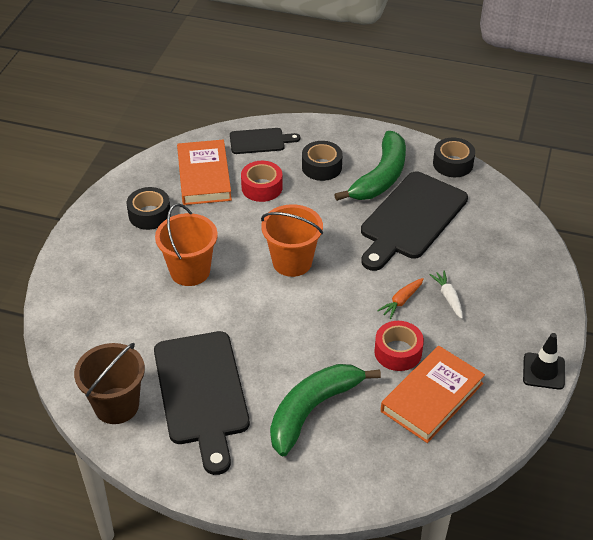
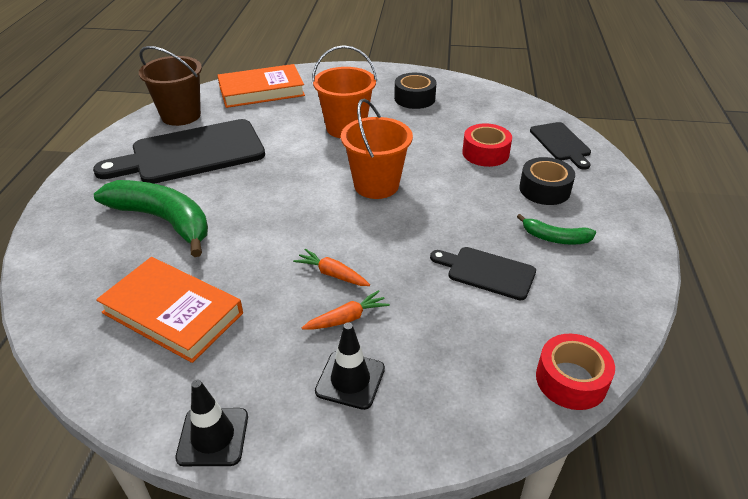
camera: 80 degrees right, 5 degrees down
(204, 176) = (483, 118): orange book -> orange book (261, 91)
(380, 177) = (555, 238): green banana -> green banana, size x0.50
(398, 352) = (246, 277): red tape -> red tape (571, 380)
(411, 219) = (487, 272): black cutting board -> black cutting board, size x0.52
(448, 297) = (347, 318): white carrot -> orange carrot
(453, 164) = (628, 307): black tape -> none
(502, 302) = (350, 380): none -> black traffic cone

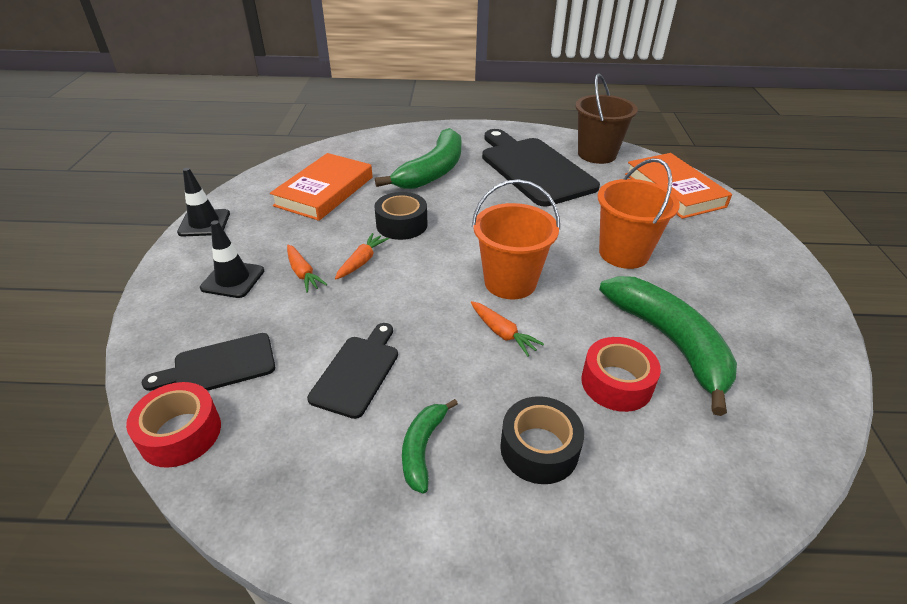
camera: 85 degrees right, 0 degrees up
(414, 98) = (736, 309): black tape -> black tape (401, 224)
(439, 194) = (502, 333): none -> orange carrot
(446, 127) = (669, 342): none -> green banana
(561, 143) = (690, 491): black cutting board -> black cutting board (219, 366)

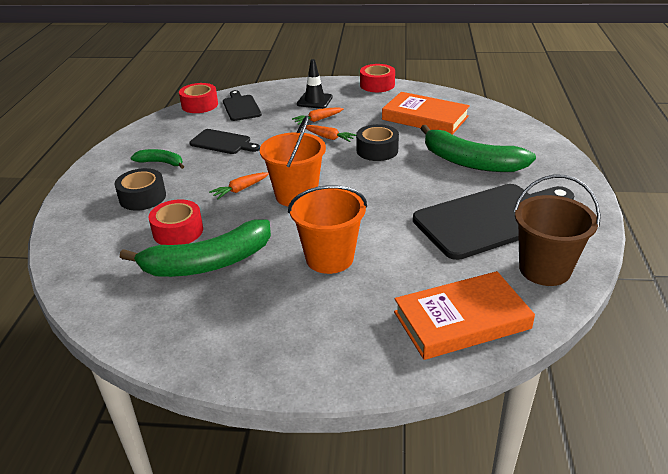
camera: 95 degrees right, 5 degrees down
(204, 223) = (377, 85): black traffic cone -> red tape

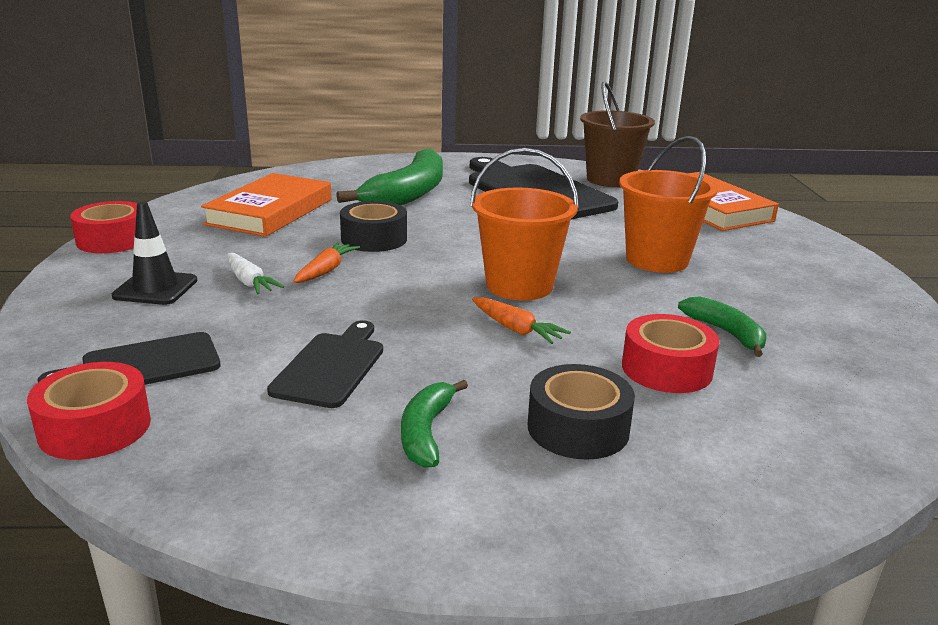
camera: 100 degrees left, 10 degrees down
(208, 263) = (726, 333): green banana -> green banana, size x0.50
(318, 120) = (249, 282): orange carrot -> white carrot

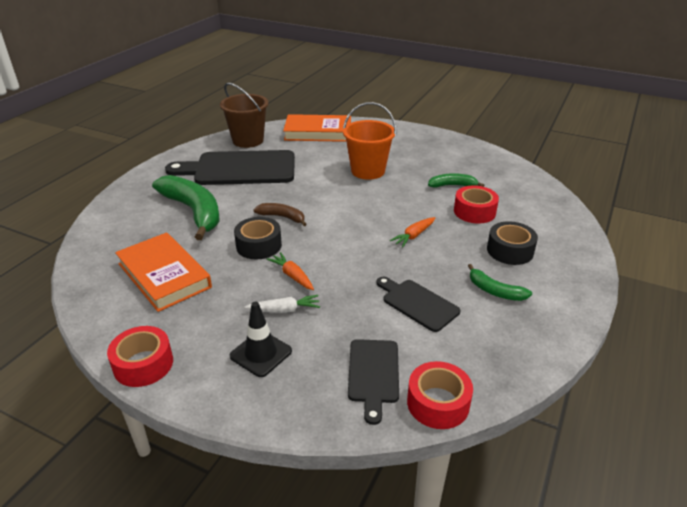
camera: 60 degrees left, 10 degrees up
(453, 236) = (282, 217): none -> brown banana
(516, 329) = (414, 236): orange carrot -> orange carrot turned 150 degrees clockwise
(519, 286) = (366, 218): orange bucket -> none

